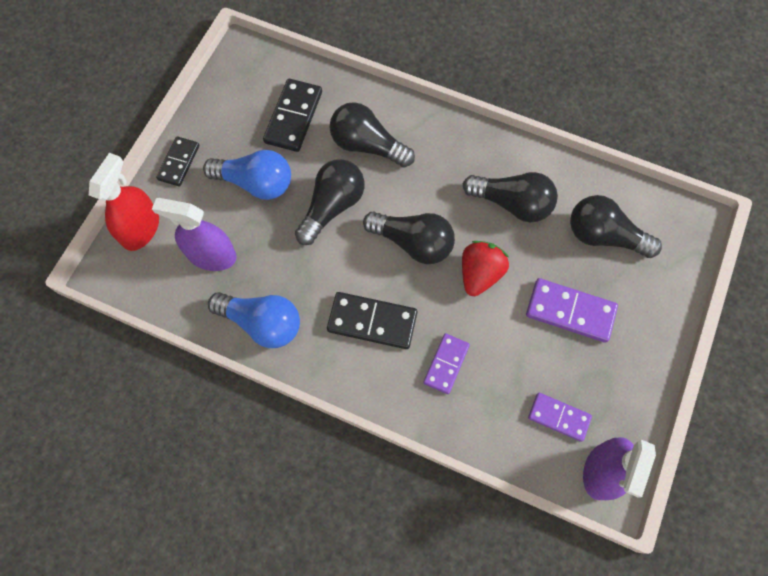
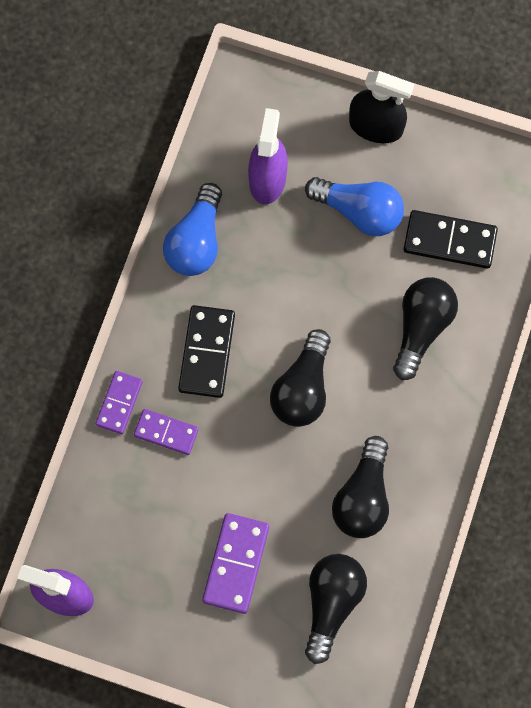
camera: 85 degrees right, 5 degrees up
(141, 229) = (291, 102): red spray bottle -> none
(179, 162) = (376, 126): black domino -> black spray bottle
(255, 183) = (359, 211): blue light bulb -> blue light bulb turned 75 degrees counterclockwise
(332, 207) = (338, 297): black light bulb -> none
(480, 274) = (272, 463): red strawberry -> none
(559, 417) = (118, 551): purple domino -> purple domino (119, 403)

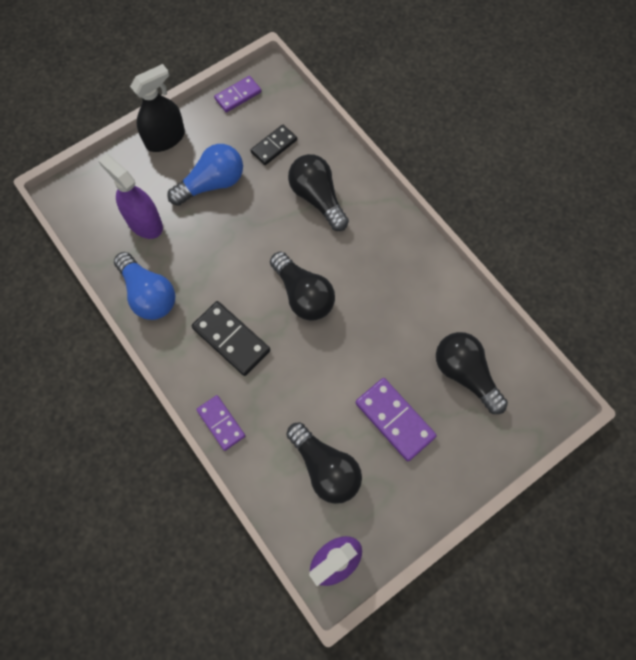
camera: 55 degrees left, 5 degrees down
(166, 432) = (267, 405): purple domino -> purple domino (238, 96)
(363, 497) = (405, 306): black light bulb -> black light bulb (325, 468)
(450, 240) = (274, 146): black domino -> black domino, size x0.65

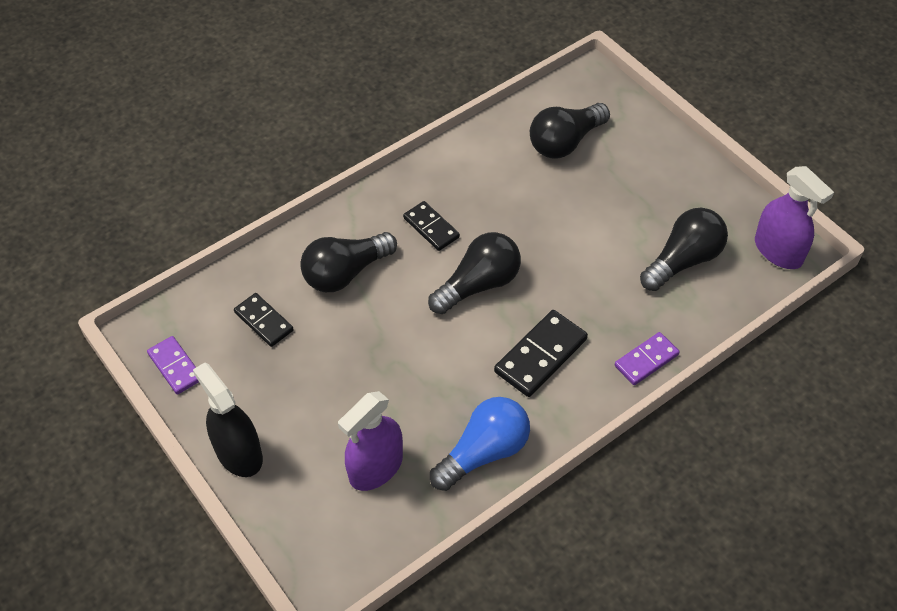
camera: 90 degrees left, 15 degrees down
(212, 184) = (318, 389): blue light bulb -> none
(363, 259) = (431, 228): none -> black domino
(394, 420) = (622, 201): purple domino -> none

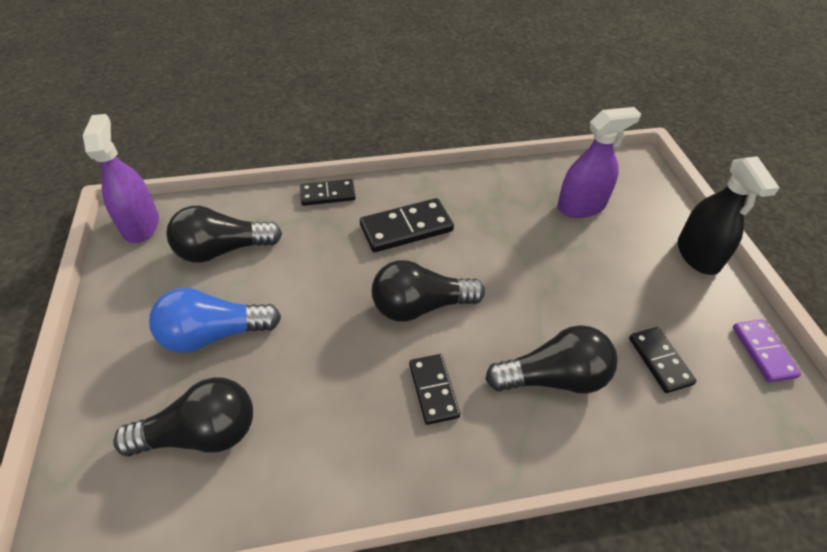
camera: 155 degrees left, 5 degrees down
(484, 452) = (493, 186): blue light bulb -> blue light bulb (214, 334)
(646, 360) = (328, 194): purple domino -> black domino

